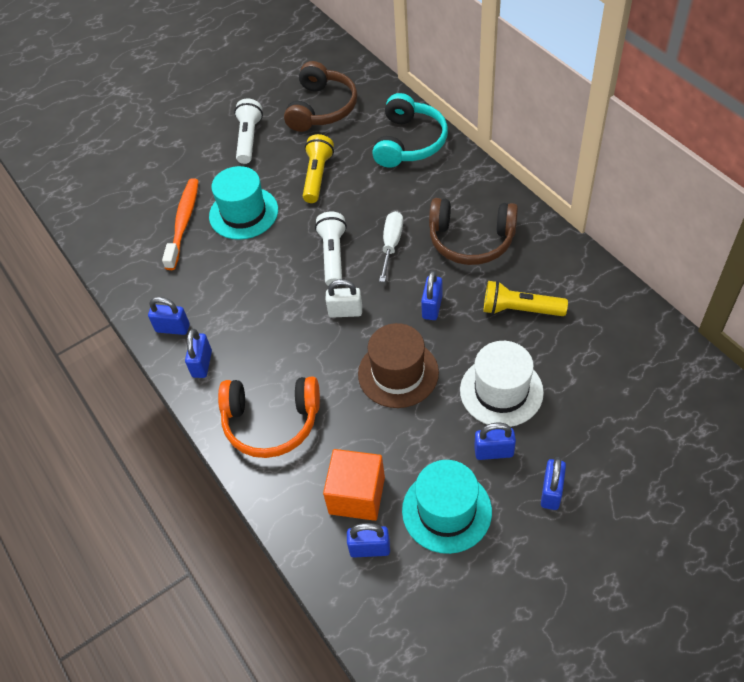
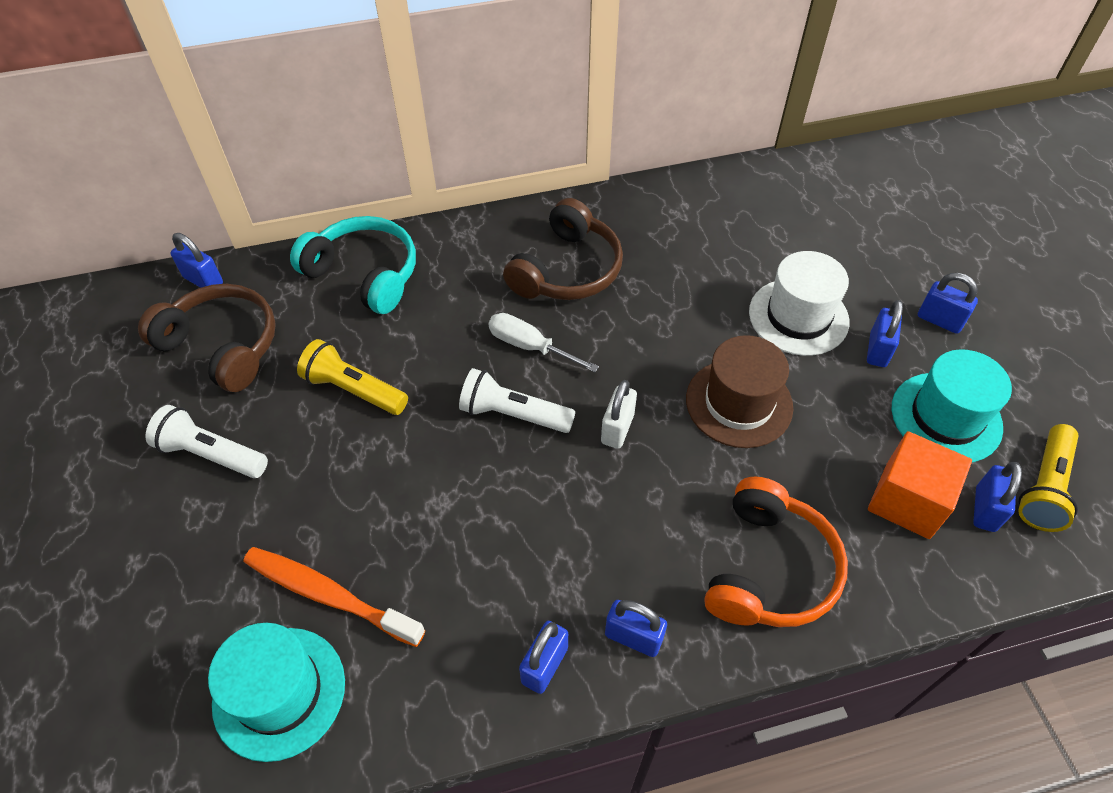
camera: 75 degrees left, 0 degrees up
(243, 213) = (364, 502): turquoise hat -> turquoise hat (279, 692)
(432, 307) = (651, 338): blue padlock -> blue padlock (203, 280)
(520, 309) = (691, 263): yellow flashlight -> yellow flashlight (1043, 487)

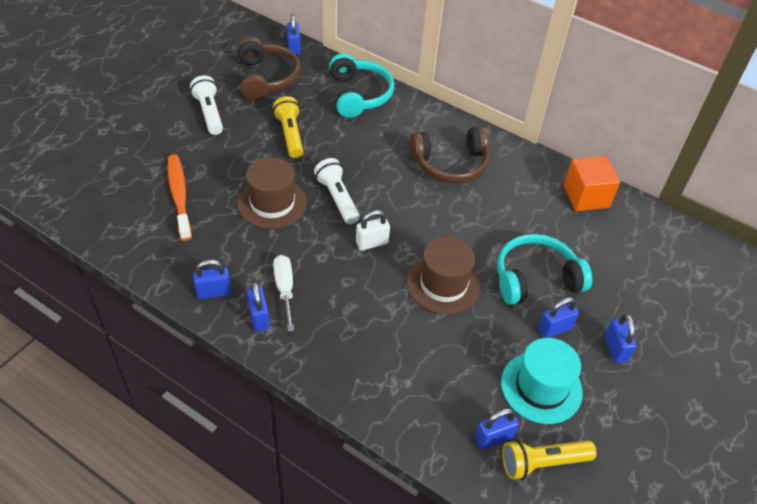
camera: 45 degrees right, 5 degrees down
(279, 692) = (122, 210): turquoise hat -> none
(452, 490) = (272, 203): none -> brown hat
(530, 346) = (385, 180): white screwdriver -> white screwdriver (285, 290)
(768, 568) = (351, 353): orange headphones -> none
(798, 316) = (535, 279): white hat -> turquoise headphones
(907, 500) = (459, 395): orange cube -> orange cube (586, 196)

